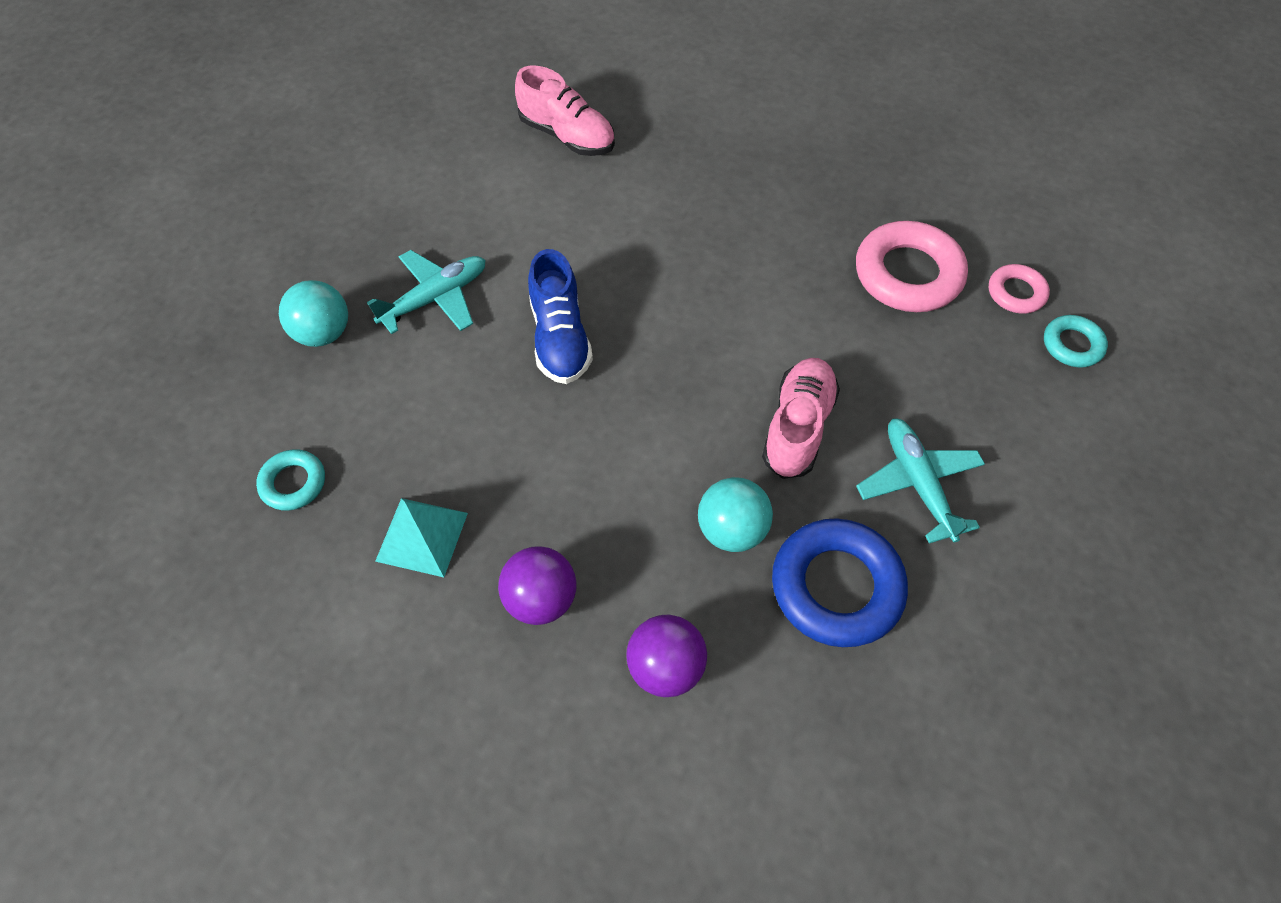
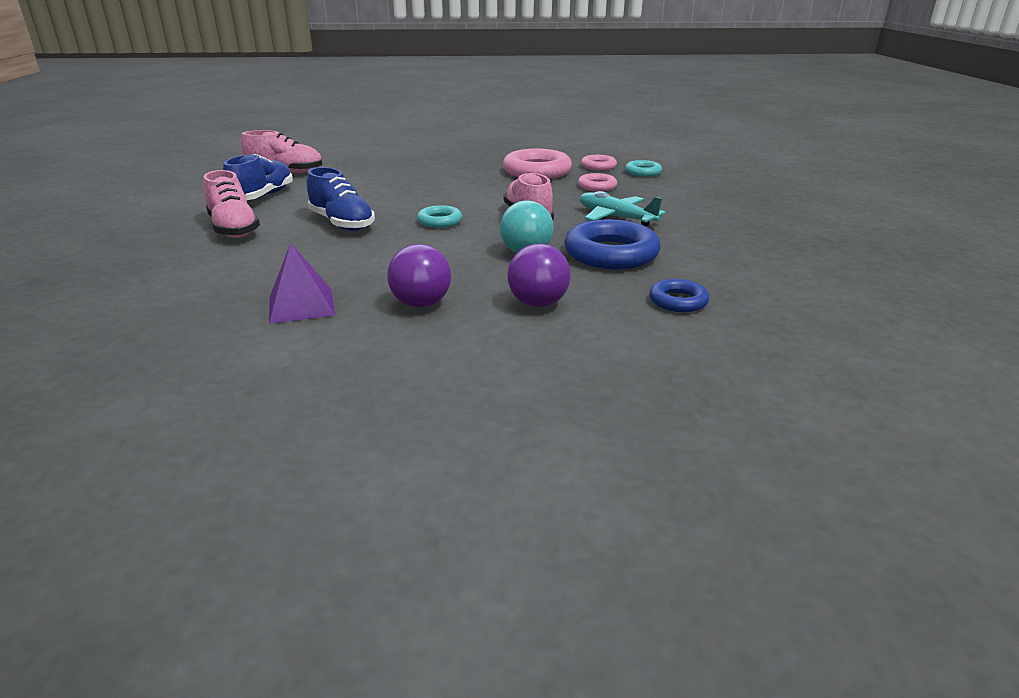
camera: 30 degrees left, 30 degrees down
(293, 483) = (165, 312): turquoise ring -> turquoise ring (439, 221)
(323, 333) = (147, 256): turquoise ball -> none
(422, 537) = (301, 305): turquoise pyramid -> purple pyramid
(435, 298) = (234, 229): turquoise plane -> pink shoe
(506, 210) = (262, 196): none -> blue shoe
(832, 752) = (678, 301): none -> blue ring
(963, 366) = (597, 186): none -> pink ring

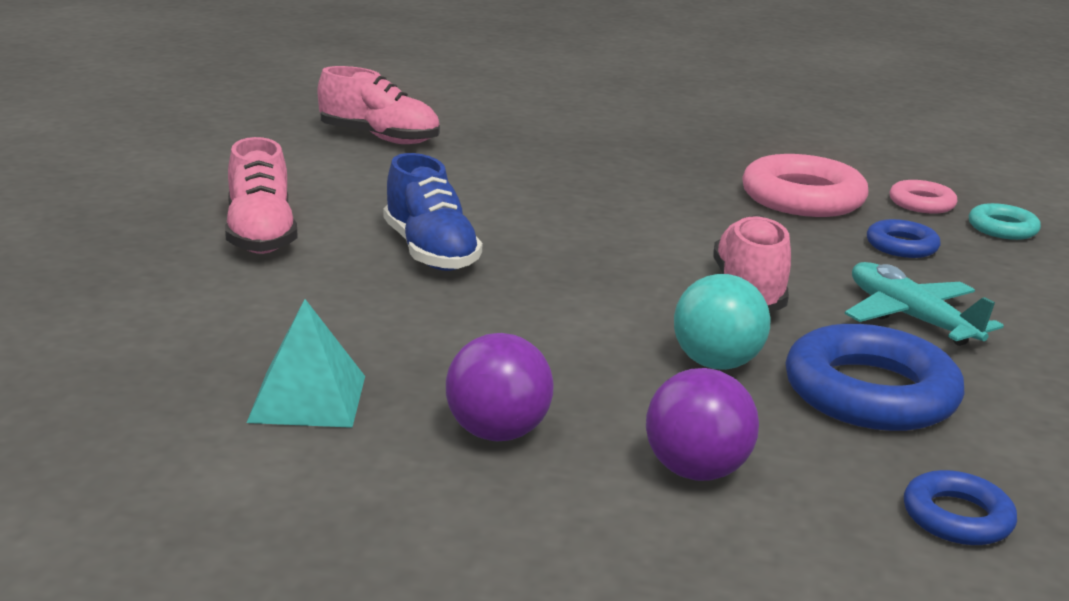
camera: 15 degrees right, 5 degrees down
(262, 196) = (327, 180): blue shoe -> none
(301, 305) = (307, 398): purple pyramid -> turquoise pyramid
(439, 221) = (591, 274): turquoise ring -> none
(597, 186) = (901, 246): pink ring -> blue ring

